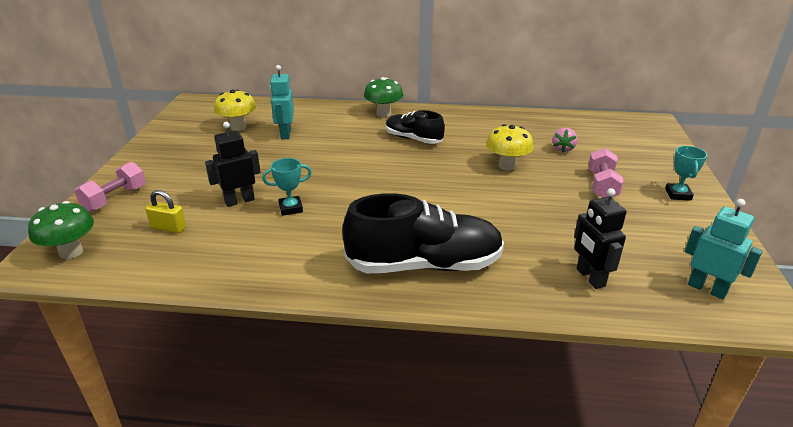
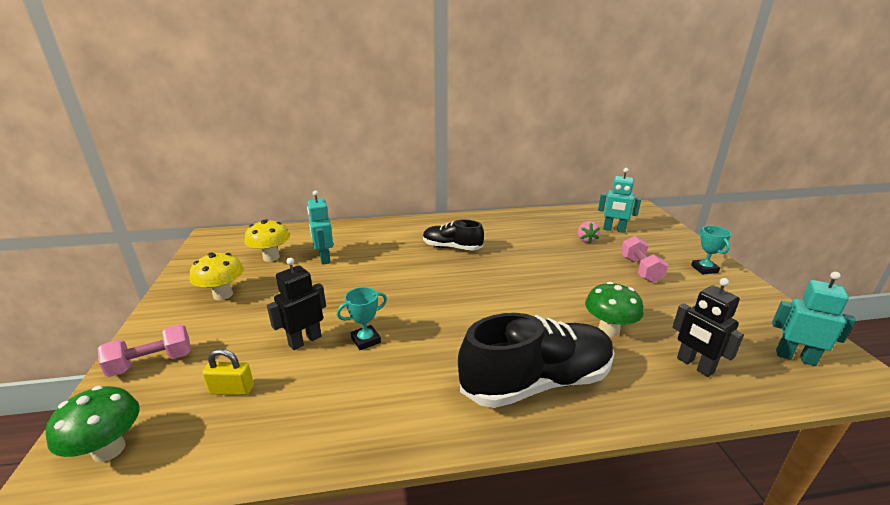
camera: 15 degrees left, 5 degrees down
(115, 199) = (152, 363): pink dumbbell -> pink dumbbell turned 45 degrees clockwise
(383, 114) = (411, 226): green mushroom -> green mushroom (608, 330)
(507, 166) = (550, 262): yellow mushroom -> yellow mushroom (223, 295)
(603, 142) = (614, 230): none -> turquoise robot

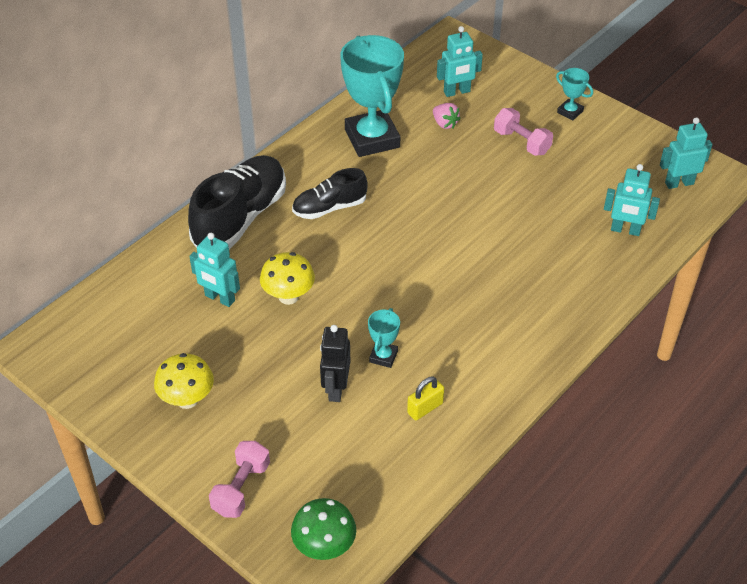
camera: 40 degrees left, 20 degrees up
(232, 389) = (341, 459): yellow padlock -> yellow padlock (425, 408)
(271, 257) = (160, 331): yellow mushroom -> yellow mushroom (288, 296)
(524, 229) = (372, 138): none -> turquoise trophy
(537, 382) = (540, 310): black shoe -> black shoe (240, 217)
(608, 330) = (549, 231): green mushroom -> none
(694, 365) = (625, 230): black robot -> turquoise robot

